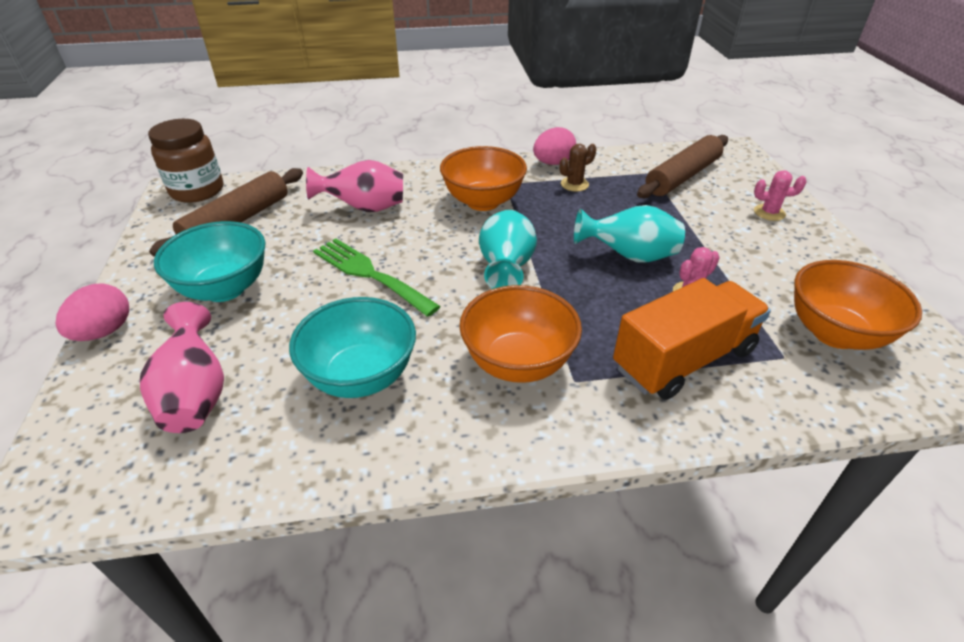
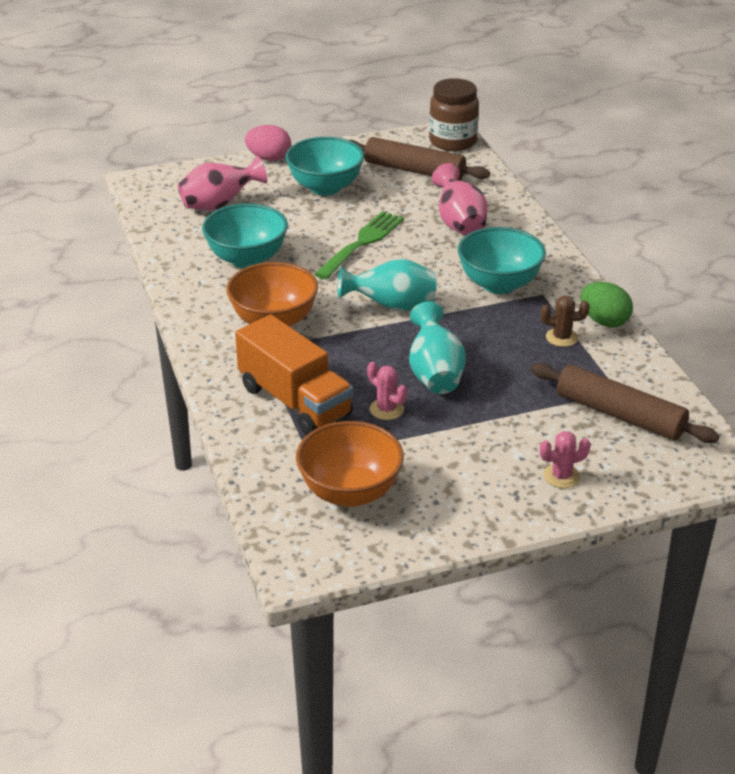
camera: 80 degrees right, 5 degrees down
(483, 202) = (499, 284): orange bowl -> turquoise bowl
(553, 163) = (604, 321): pink egg -> green egg
(574, 184) = (561, 337): brown cactus -> brown cactus turned 45 degrees counterclockwise
(769, 213) = (561, 476): pink cactus -> pink cactus turned 75 degrees clockwise

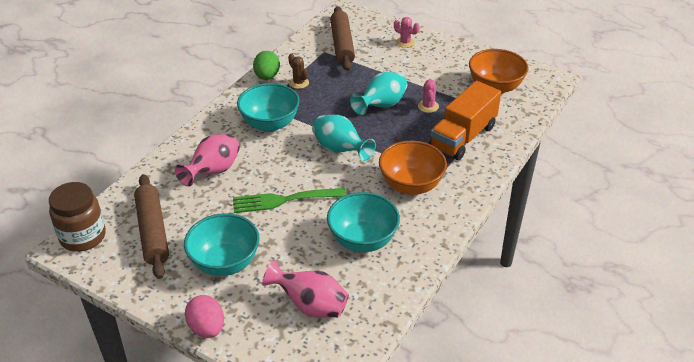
camera: 130 degrees left, 5 degrees up
(295, 401) = (463, 137): orange truck -> orange truck turned 150 degrees counterclockwise

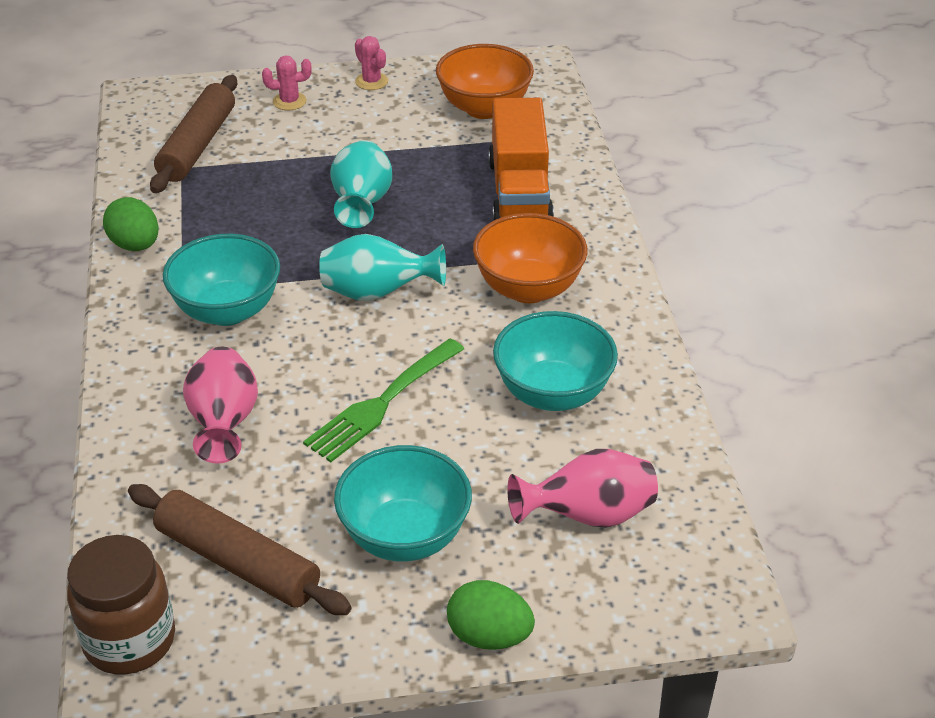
camera: 40 degrees left, 0 degrees up
(207, 328) = (489, 636): pink egg -> green egg
(298, 83) = (198, 230): brown cactus -> none
(342, 44) = (198, 145): brown rolling pin -> brown rolling pin turned 60 degrees clockwise
(428, 106) = (426, 174): pink cactus -> pink cactus (371, 81)

